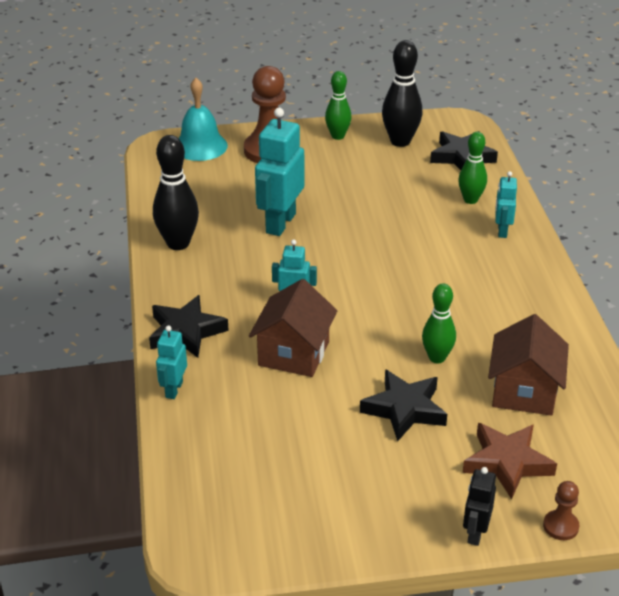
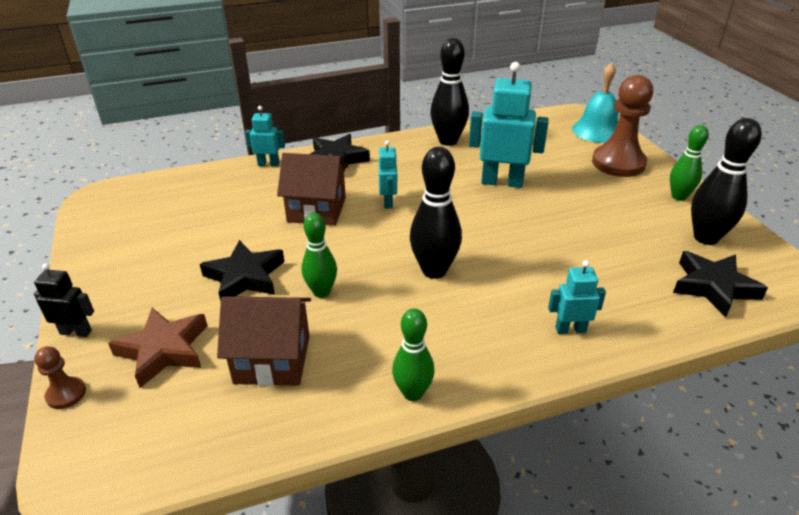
camera: 80 degrees right, 0 degrees up
(417, 286) = (434, 270): none -> black bowling pin
(470, 200) = (621, 299): green bowling pin -> green bowling pin (413, 393)

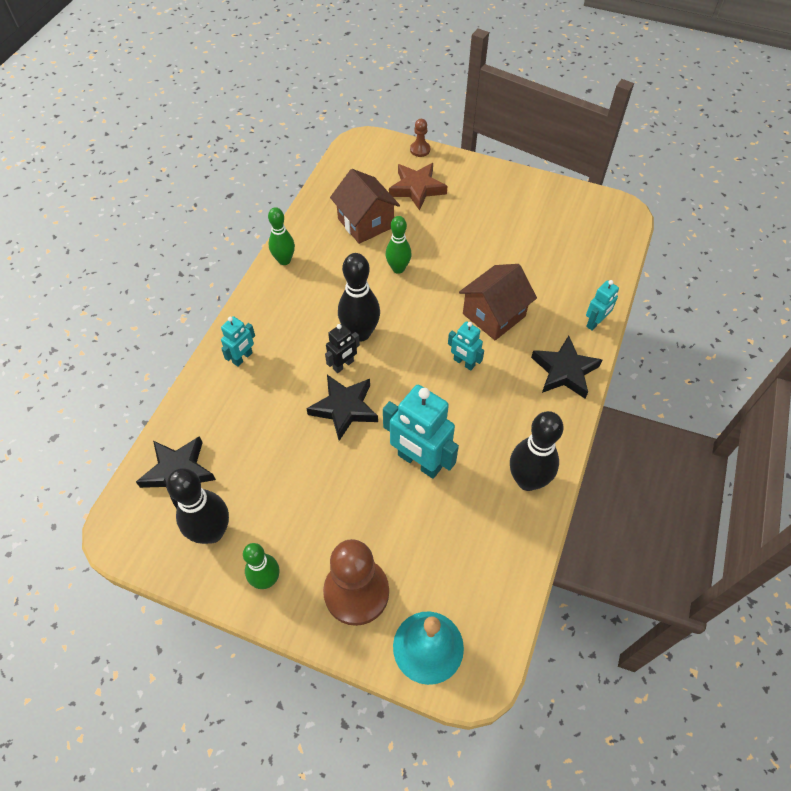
camera: 130 degrees right, 20 degrees up
(76, 332) = (466, 164): black robot -> black robot (343, 365)
(245, 277) = (449, 243): black star -> black star (344, 408)
(272, 359) = (365, 223): brown house -> brown house turned 75 degrees counterclockwise
(502, 182) = (419, 462): turquoise robot -> turquoise robot turned 75 degrees clockwise

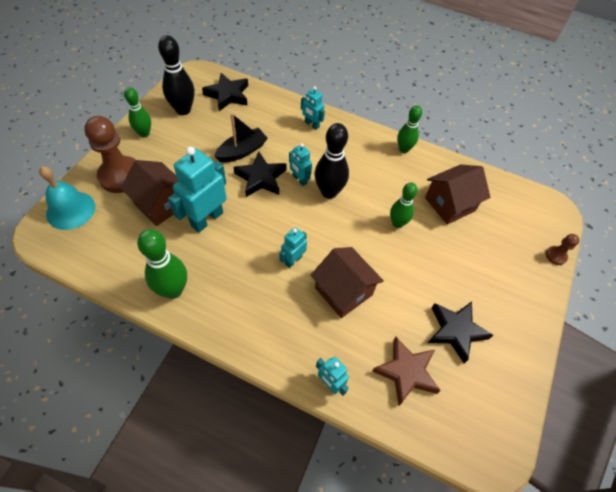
camera: 90 degrees right, 0 degrees up
(297, 437) = (242, 151): none -> black boat
(343, 365) = (299, 180): black robot -> turquoise robot
(402, 523) = (161, 204): none -> brown house
(417, 188) = (499, 247): brown star -> brown star (406, 372)
(527, 480) = (173, 290): black bowling pin -> green bowling pin
(564, 371) = (275, 341): black star -> black star (455, 331)

